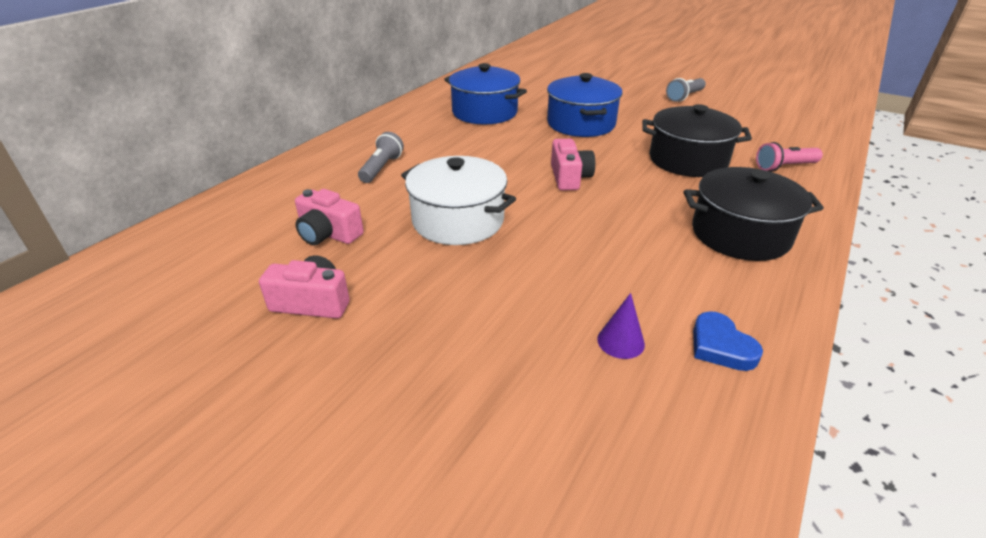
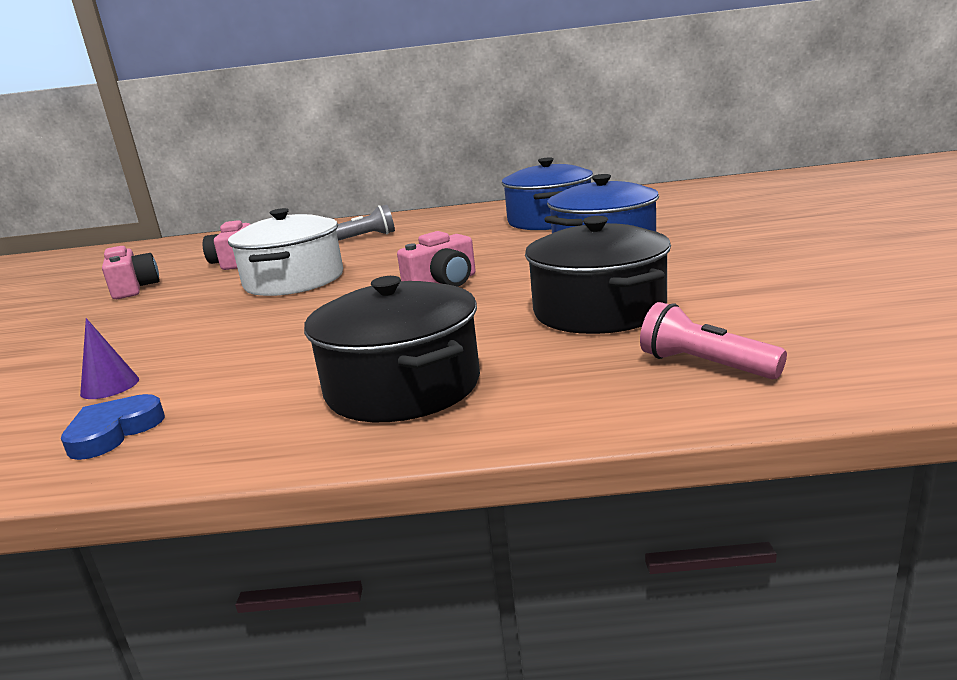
camera: 60 degrees right, 15 degrees down
(684, 97) = (846, 255): grey flashlight -> none

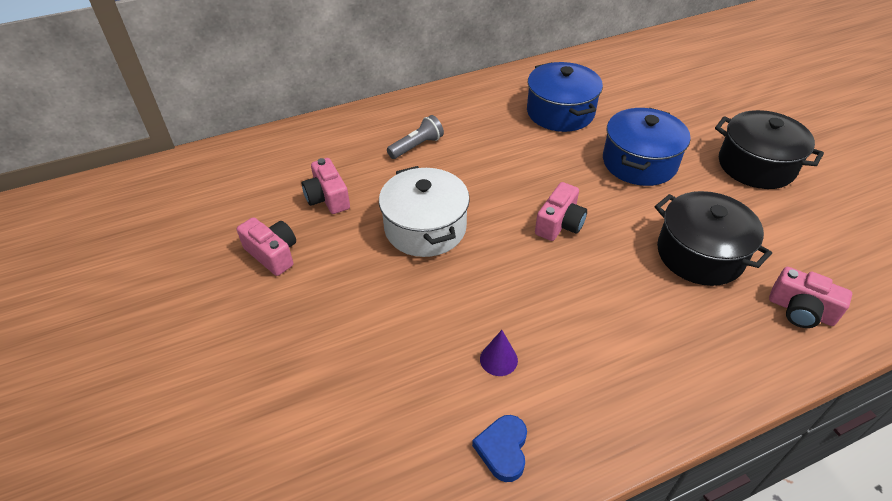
camera: 25 degrees left, 25 degrees up
(110, 386) = (434, 400): purple cone -> purple cone (498, 359)
(403, 386) = (649, 361): black pot -> black pot (756, 165)
(704, 365) = (800, 310): pink flashlight -> pink camera

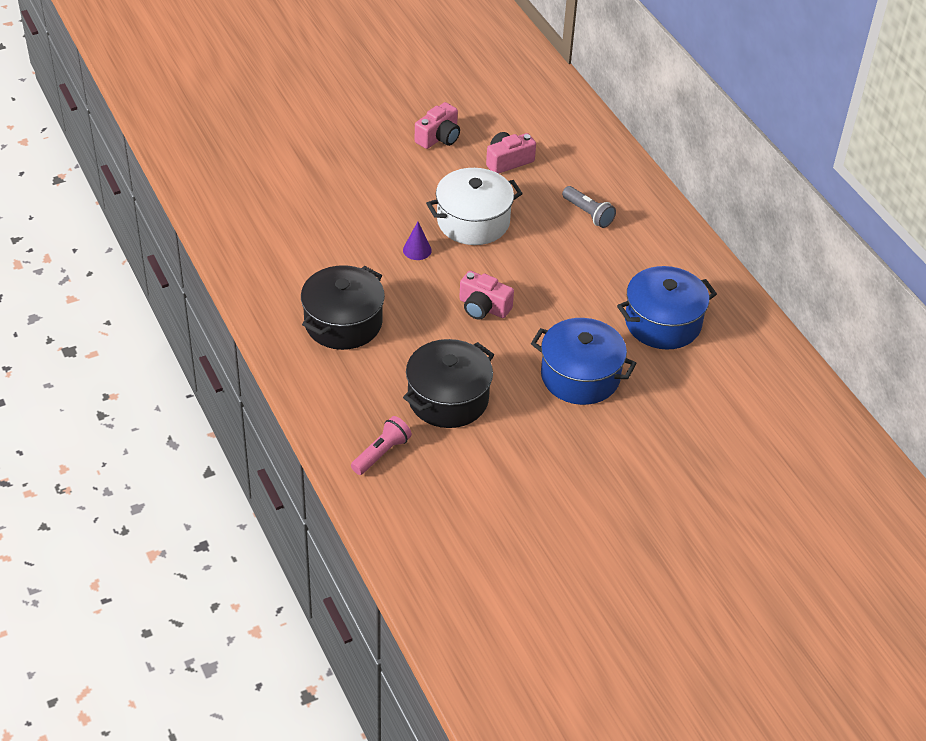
camera: 85 degrees right, 0 degrees up
(498, 359) = (335, 262): purple cone -> purple cone (417, 250)
(503, 449) = (262, 261): blue heart -> none
(756, 165) = (585, 473): black pot -> black pot (343, 323)
(800, 310) = (381, 453): pink camera -> pink flashlight

